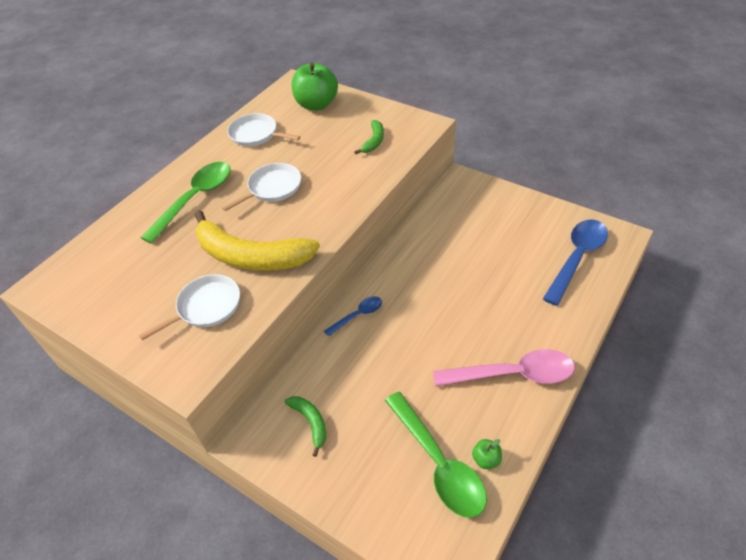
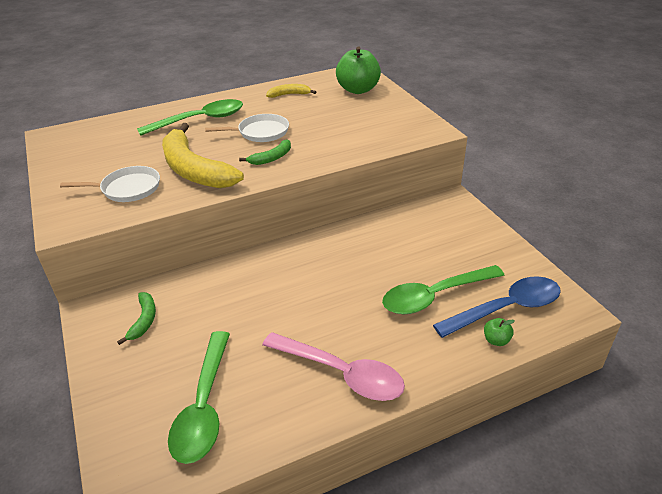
camera: 30 degrees right, 10 degrees down
(256, 134) = (289, 95): white pan -> yellow banana
(358, 315) = (259, 263): blue spoon -> none
(374, 141) = (375, 128): green banana -> green banana (271, 158)
(486, 459) = (245, 428): green apple -> green apple (496, 340)
(521, 274) = (434, 296): none -> green spoon

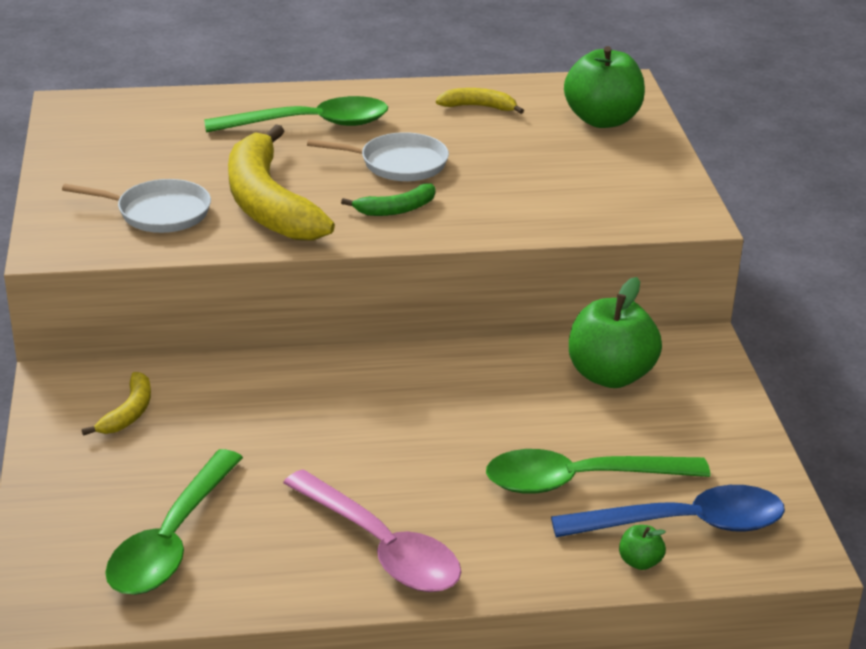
camera: 15 degrees right, 5 degrees down
(144, 320) = (128, 413): green banana -> yellow banana
(417, 228) = (610, 375): none -> green apple

